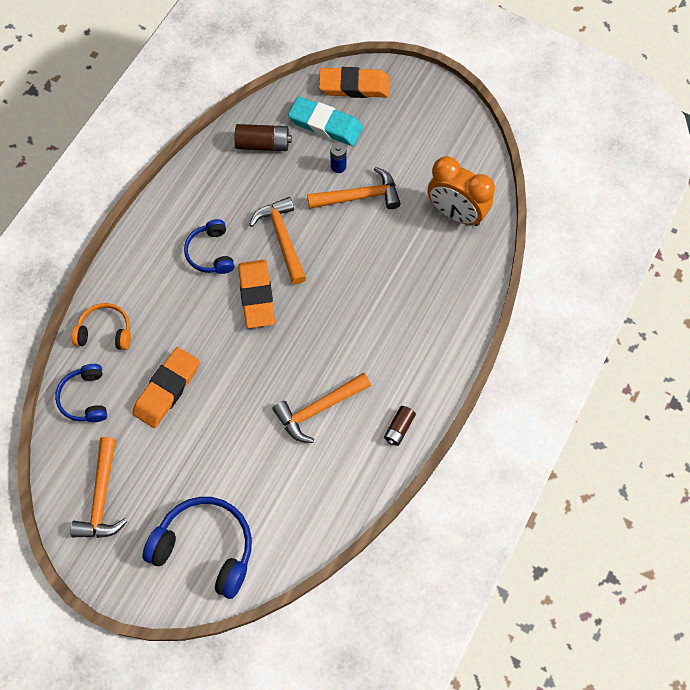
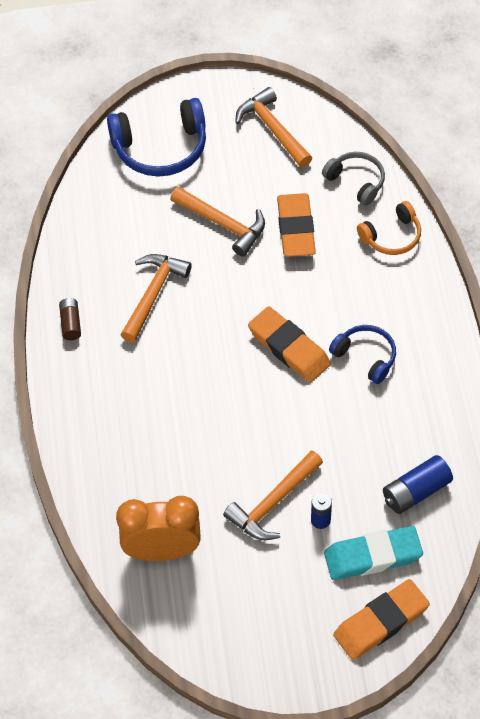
camera: 145 degrees right, 10 degrees down
(85, 398) = (356, 181): blue headphones -> grey headphones
(263, 144) = (416, 491): brown battery -> blue battery
(282, 238) = (312, 413): orange hammer -> orange hammer (223, 224)

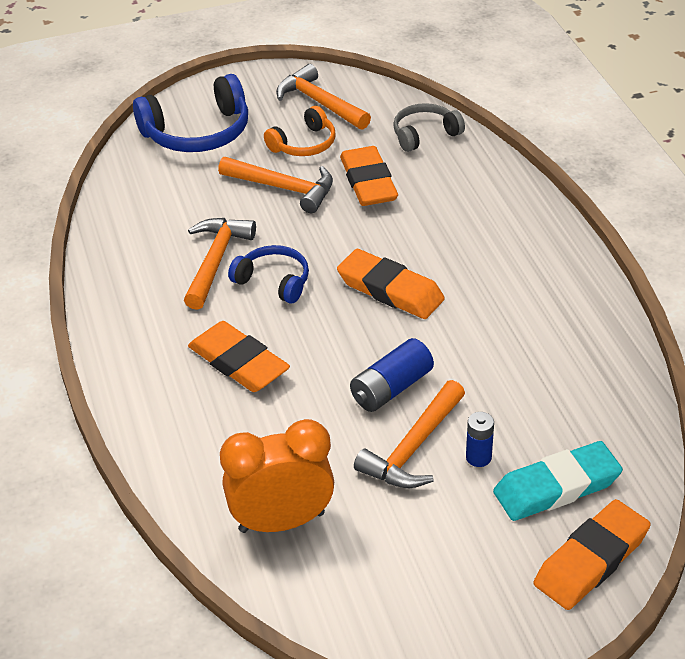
camera: 10 degrees left, 15 degrees down
(70, 323) = (120, 301): brown battery -> none
(155, 400) = (239, 362): none -> orange eraser
(356, 181) = (424, 134): grey headphones -> grey headphones turned 60 degrees counterclockwise
(365, 357) = (483, 286): blue headphones -> blue headphones (274, 281)
(392, 236) = (479, 175): orange headphones -> orange headphones (304, 144)
(416, 491) = (588, 410): blue battery -> blue battery (391, 388)

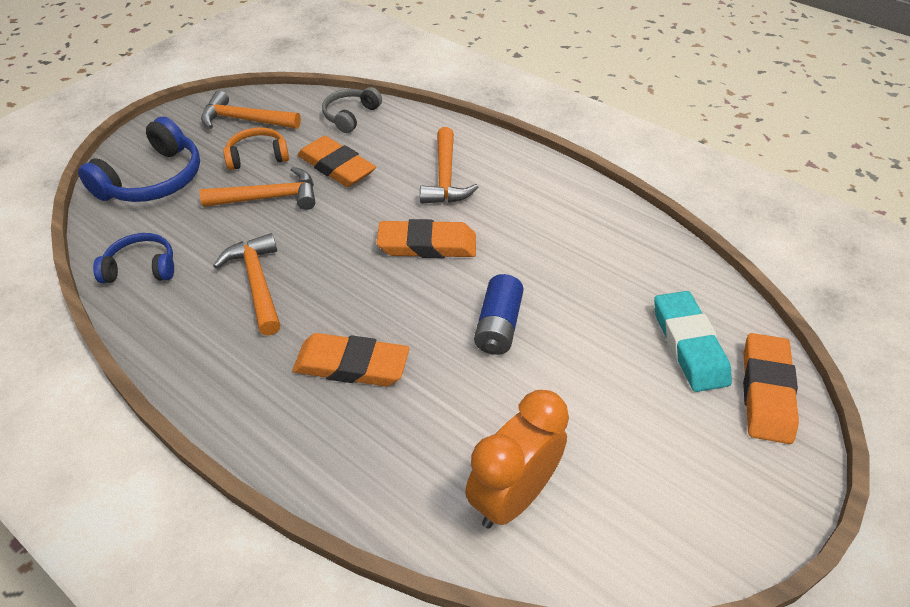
camera: 35 degrees left, 5 degrees up
(274, 281) = (324, 279): blue headphones -> blue headphones (141, 268)
(304, 144) = (258, 156): orange headphones -> orange headphones turned 120 degrees counterclockwise
(413, 448) = (559, 368): orange hammer -> orange hammer (445, 177)
(478, 457) = (614, 350): blue battery -> none
(556, 487) = (688, 345): turquoise eraser -> turquoise eraser turned 45 degrees counterclockwise

